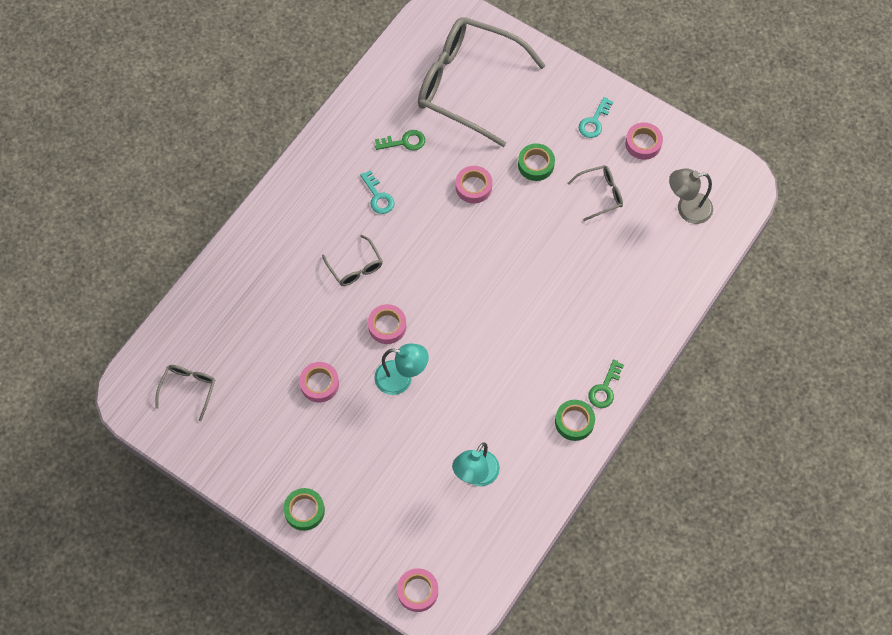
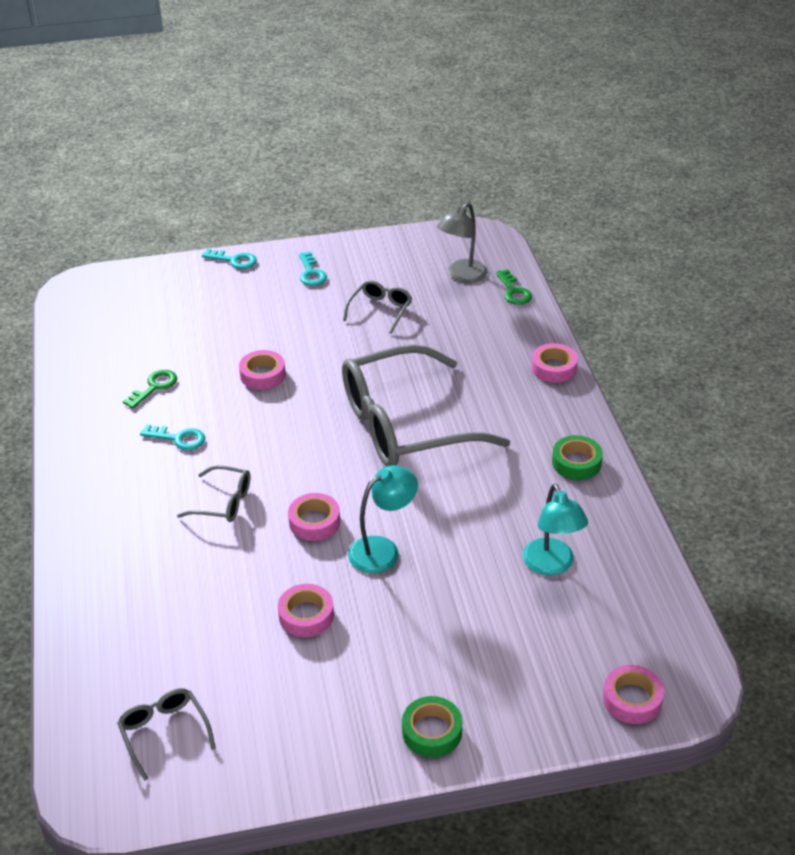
camera: 45 degrees left, 25 degrees down
(469, 85) = (167, 316): grey glasses -> grey glasses (407, 424)
(536, 164) = (299, 327): green tape -> none
(558, 67) = (234, 260): none -> turquoise key
(605, 388) = (566, 423): green key -> green key (514, 291)
(643, 143) = (370, 261): pink tape -> pink tape (554, 368)

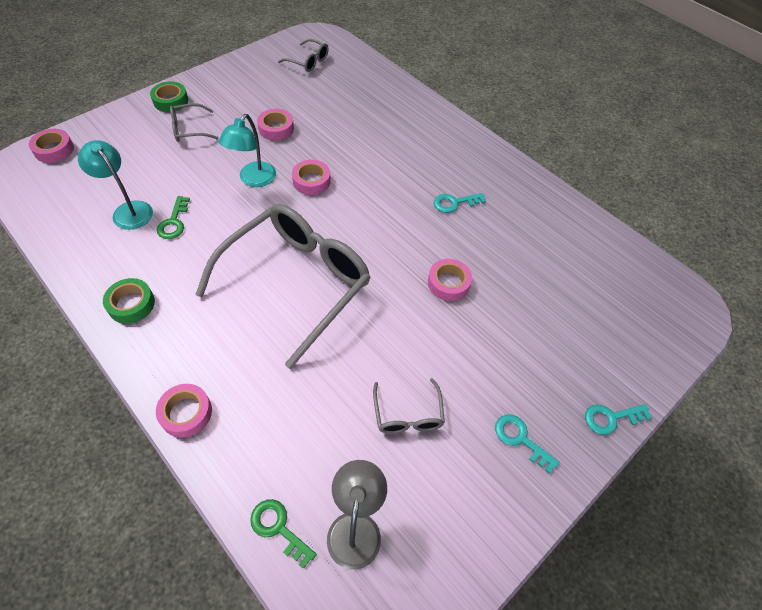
camera: 145 degrees right, 15 degrees up
(154, 387) = (516, 236): green key -> green key (174, 222)
(222, 502) = (382, 172): grey glasses -> grey glasses (190, 129)

